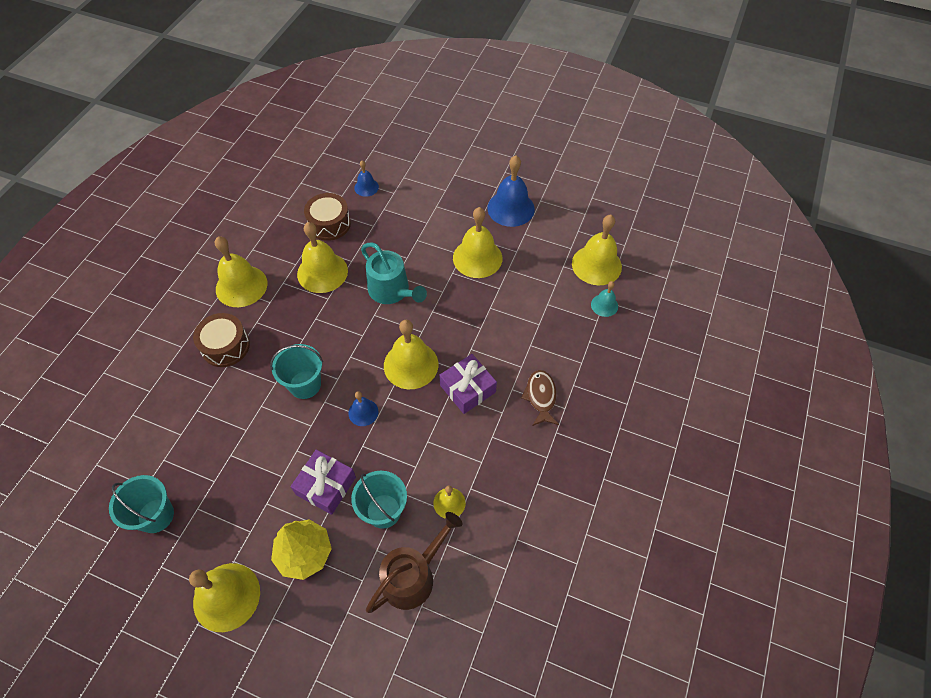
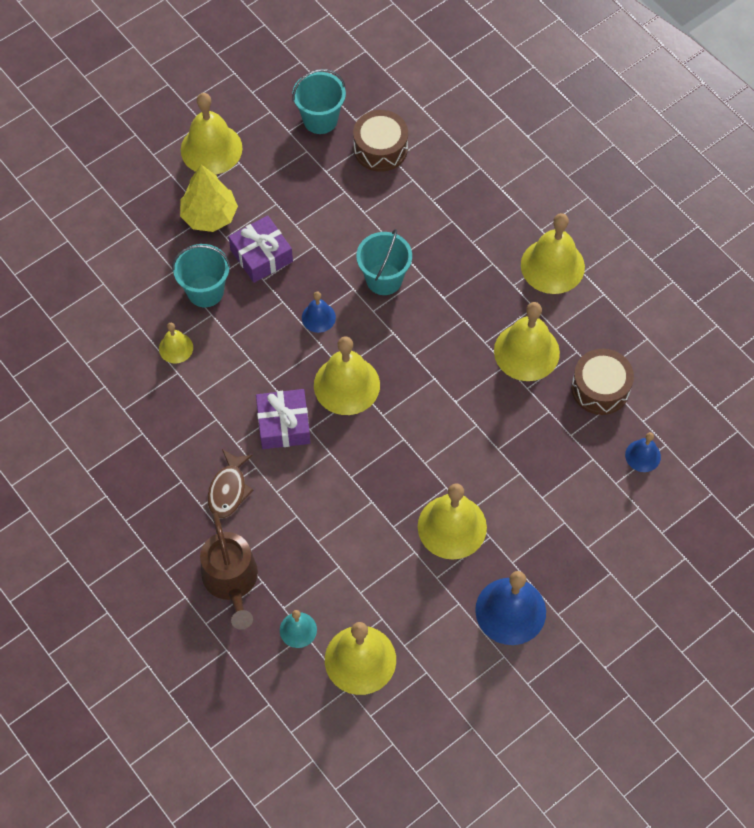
camera: 120 degrees right, 5 degrees up
(225, 346) = (476, 226): brown drum -> brown drum (380, 148)
(392, 291) = (457, 411): turquoise watering can -> none
(412, 576) = (132, 288): brown watering can -> brown watering can (231, 580)
(540, 397) = (228, 490): brown fish -> brown fish turned 75 degrees clockwise

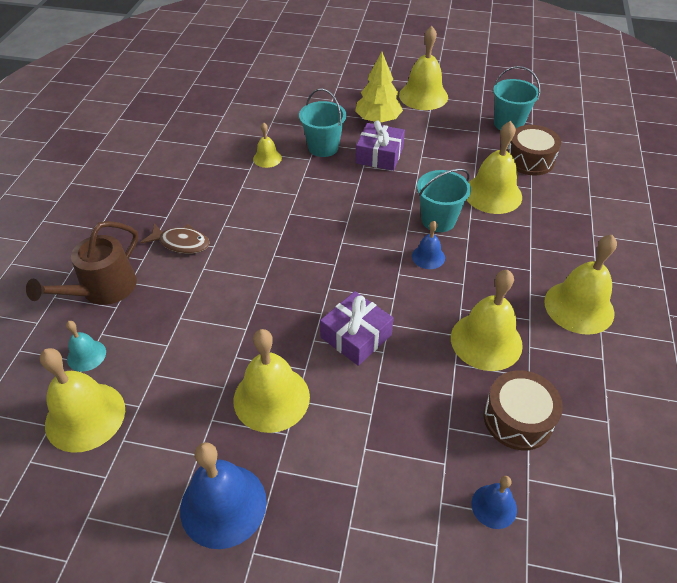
camera: 50 degrees right, 15 degrees down
(228, 490) = (181, 243): brown fish -> brown fish turned 135 degrees counterclockwise
(284, 424) = (263, 240): purple gift -> purple gift (356, 336)
(318, 317) = (367, 206): blue bell -> blue bell (428, 257)
(346, 385) = (331, 252): yellow bell -> yellow bell (492, 194)

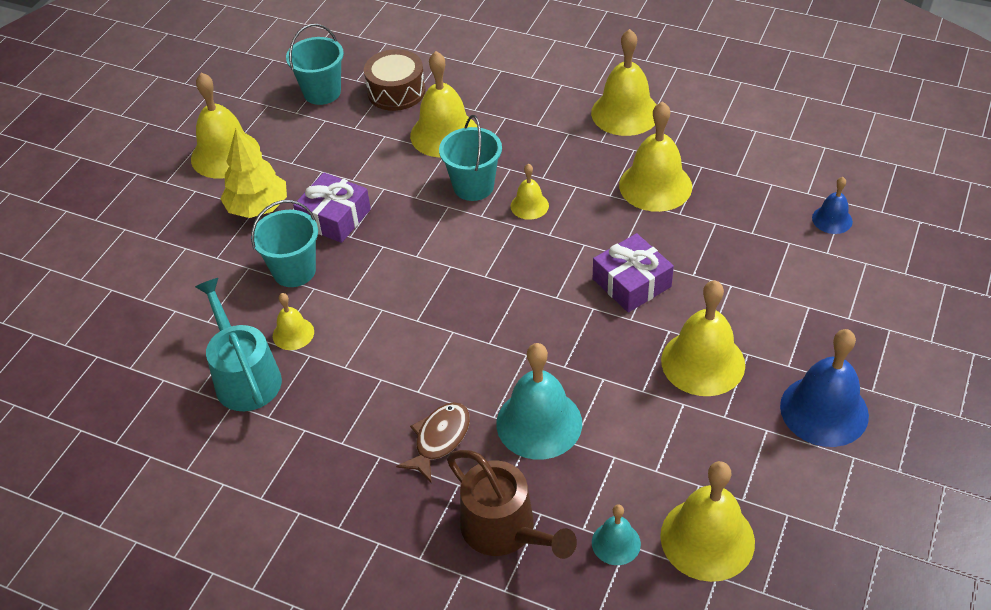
camera: 75 degrees left, 0 degrees up
(198, 295) = (539, 423): none -> turquoise bell
(228, 146) = (245, 377): none -> turquoise watering can
(428, 257) = (529, 205): blue bell -> yellow bell
(518, 418) = (747, 185): brown drum -> none

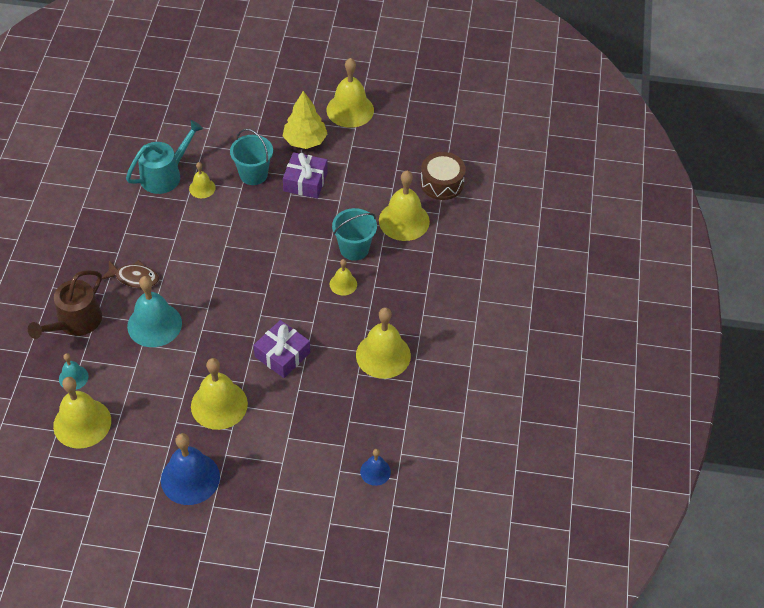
camera: 70 degrees right, 5 degrees up
(322, 92) = (428, 142): turquoise bucket -> none
(625, 113) = (459, 324): yellow bell -> none

